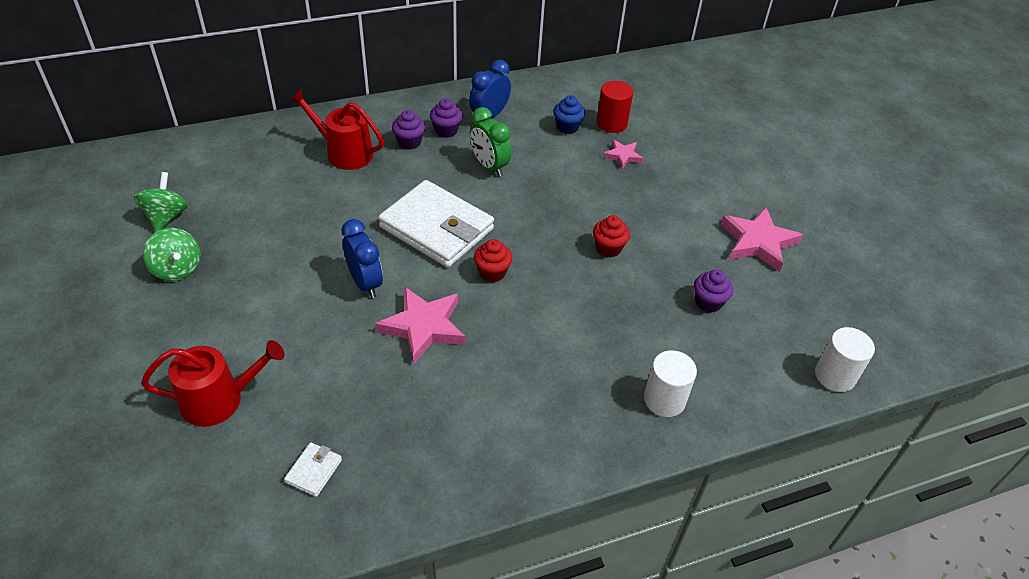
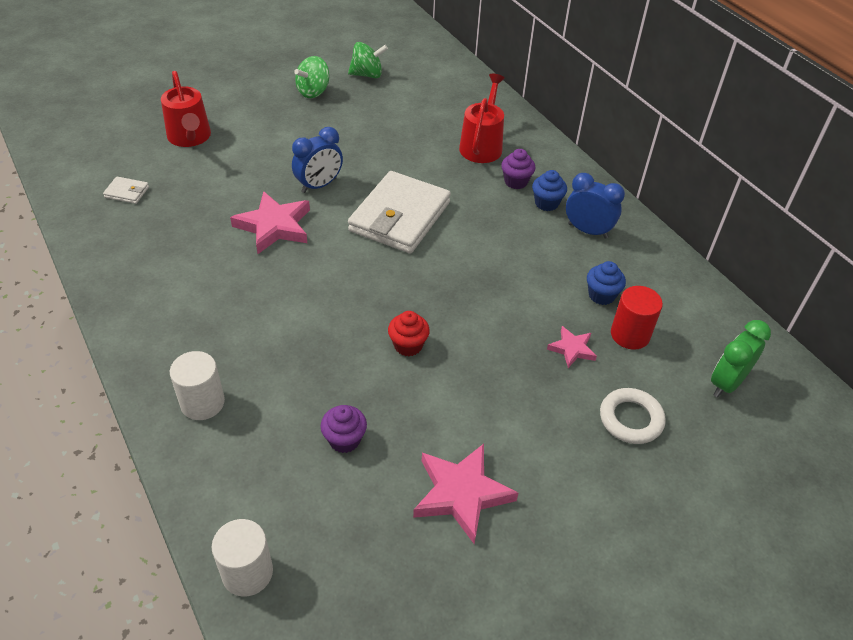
camera: 80 degrees right, 0 degrees up
(446, 130) = (546, 203): purple cupcake -> blue cupcake
(489, 166) = (504, 240): green clock -> green clock (726, 383)
(492, 273) = (350, 261): red cupcake -> none
(692, 144) = (631, 419): none -> white ring

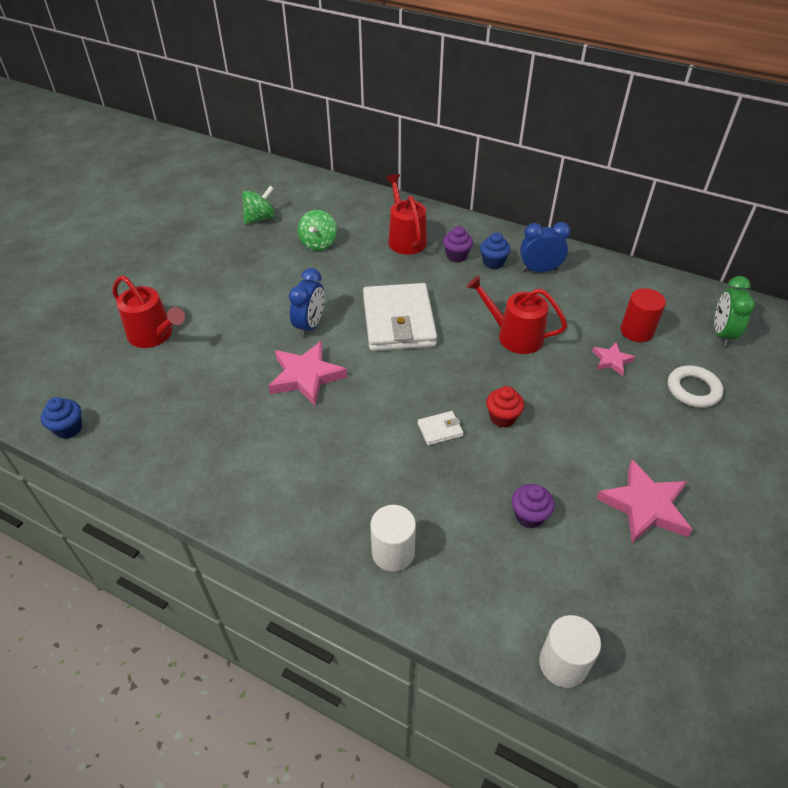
camera: 30 degrees left, 0 degrees up
(127, 192) = (142, 410): white wallet -> white wallet (440, 430)
(313, 92) = (228, 250): green spinning top -> green spinning top (318, 243)
(496, 280) = (514, 336): none -> red watering can
(601, 295) = (593, 312): blue cupcake -> blue cupcake (68, 428)

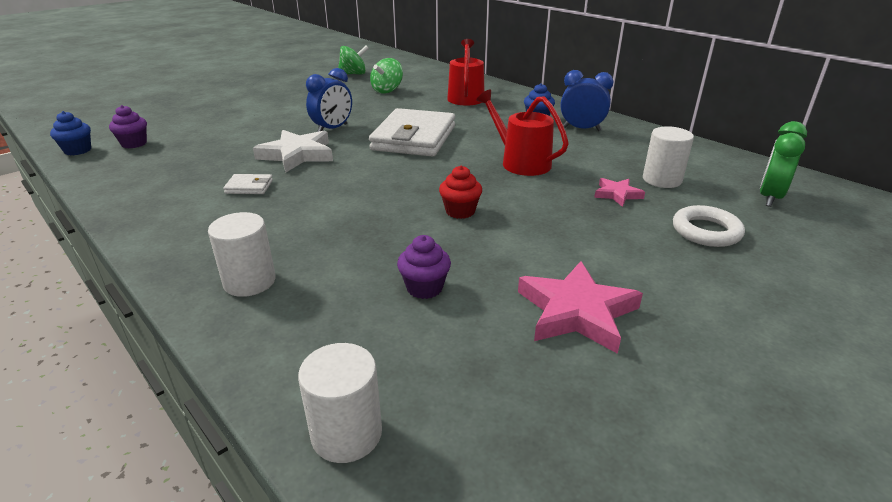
camera: 20 degrees right, 15 degrees down
(154, 335) = (203, 116): red watering can -> none
(306, 376) = (297, 155): pink star -> white star
(440, 430) = (387, 207): white wallet -> white wallet (249, 187)
(456, 256) = (505, 111): purple cupcake -> purple cupcake (134, 144)
(636, 331) = (662, 180): red cylinder -> white cylinder

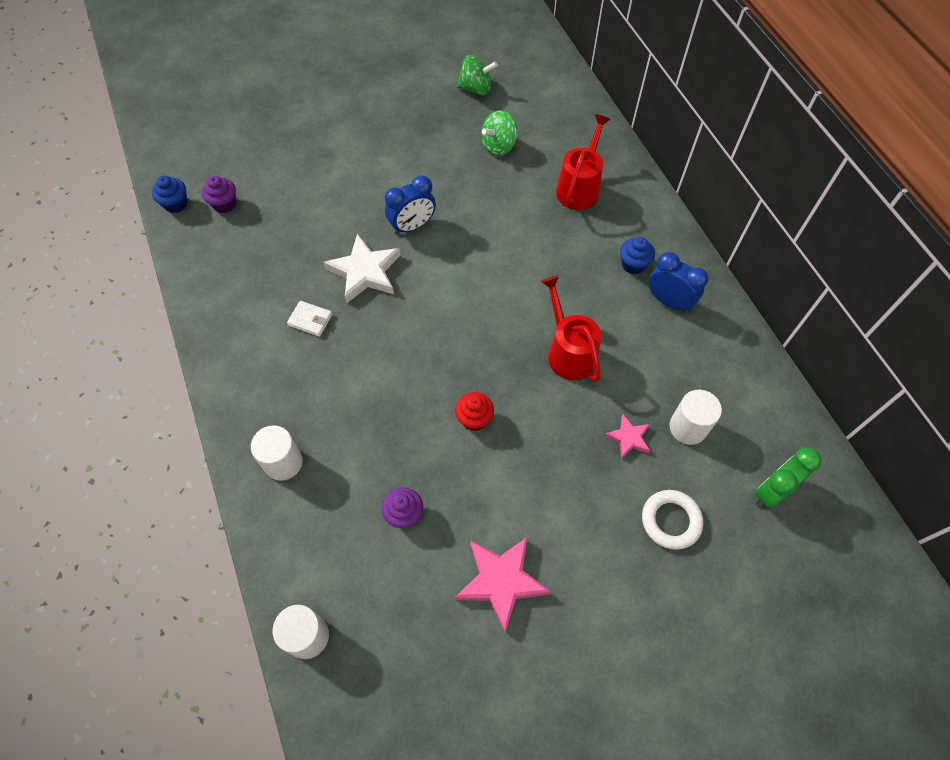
camera: 20 degrees right, 30 degrees up
(414, 138) = (486, 270): white wallet -> none

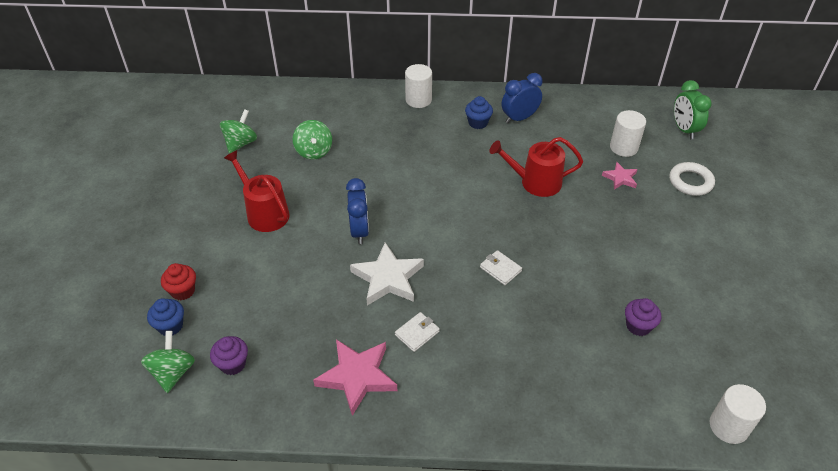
camera: 65 degrees left, 15 degrees down
(176, 204) = (200, 408): blue cupcake -> blue cupcake (170, 326)
(202, 171) = (173, 372): none -> green spinning top
(283, 462) = (558, 397): white cylinder -> white cylinder (418, 100)
(422, 361) = (500, 269): none -> white wallet
(474, 419) = (570, 255): red cupcake -> red cupcake (183, 291)
(501, 581) = (712, 285): pink star -> pink star (357, 377)
(579, 188) = (389, 123): red watering can -> red watering can (264, 213)

